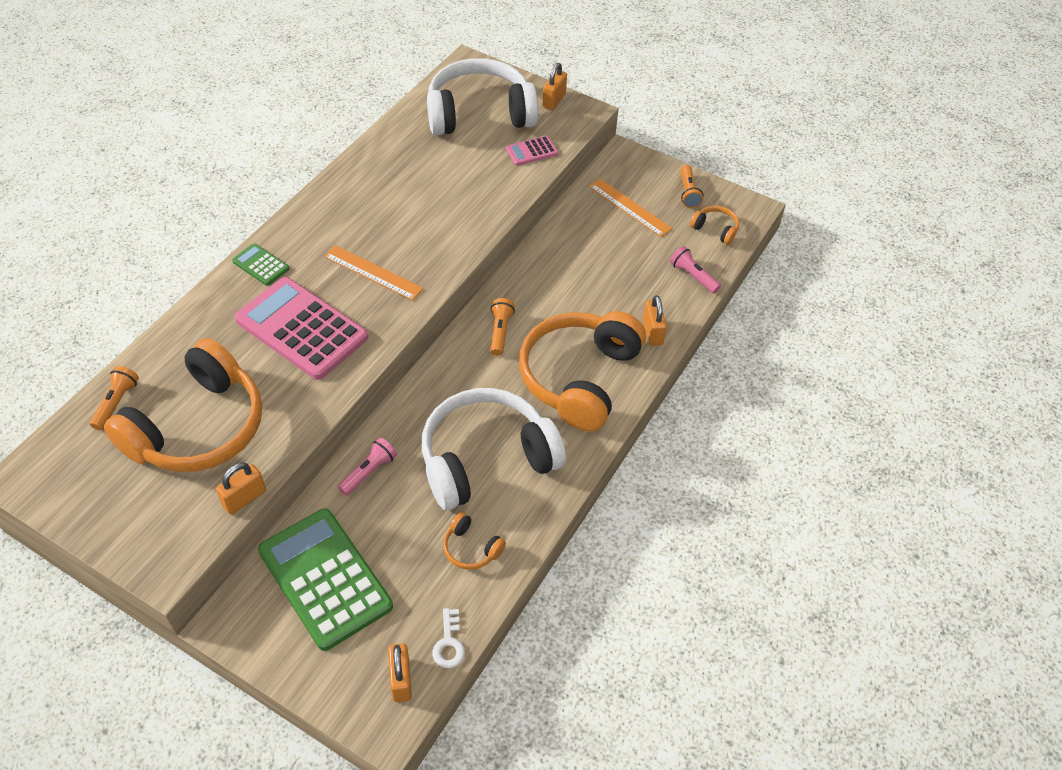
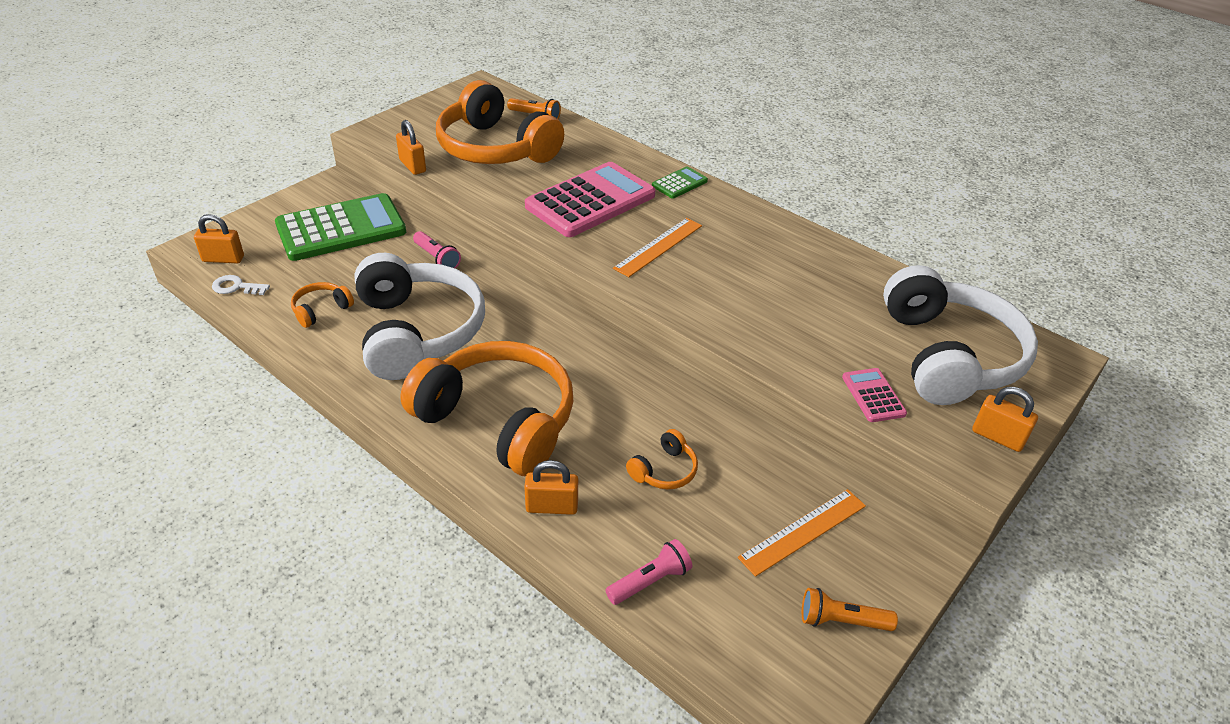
camera: 100 degrees right, 10 degrees down
(500, 332) = (587, 363): orange flashlight -> none
(715, 229) = (753, 640): orange headphones -> orange headphones (664, 470)

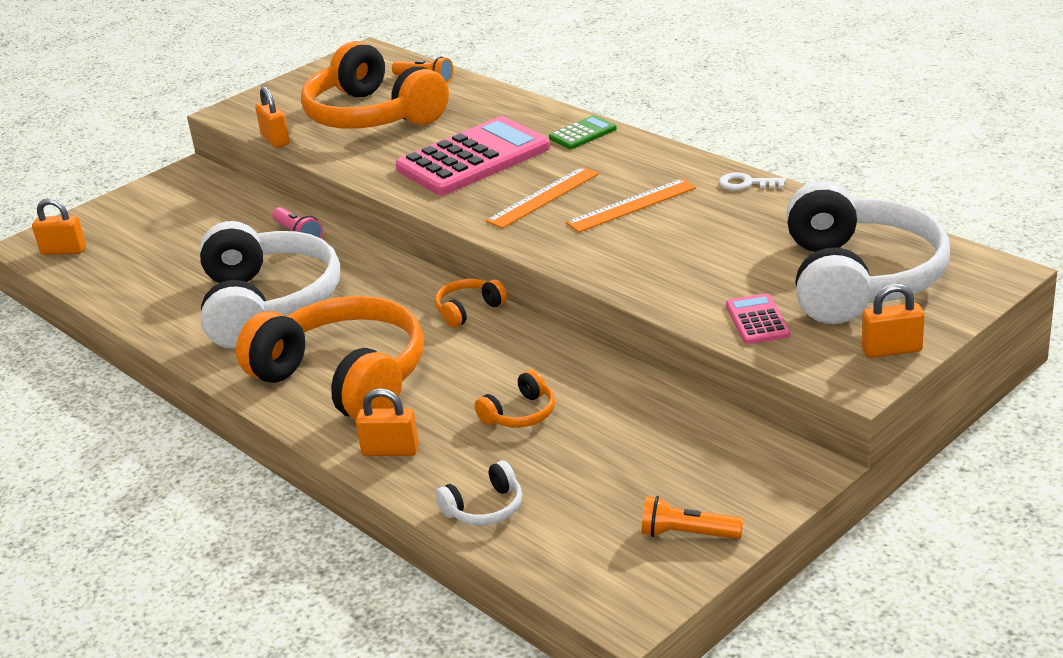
camera: 10 degrees right, 10 degrees down
(236, 287) = (76, 275): white key -> white key (746, 183)
(321, 310) = (165, 291): orange headphones -> orange headphones (468, 310)
(341, 229) = (194, 214): green calculator -> none
(650, 581) = (485, 508): pink flashlight -> white headphones
(803, 531) = (664, 460): orange ruler -> orange ruler (631, 205)
(997, 437) = (891, 350): orange padlock -> orange padlock turned 45 degrees counterclockwise

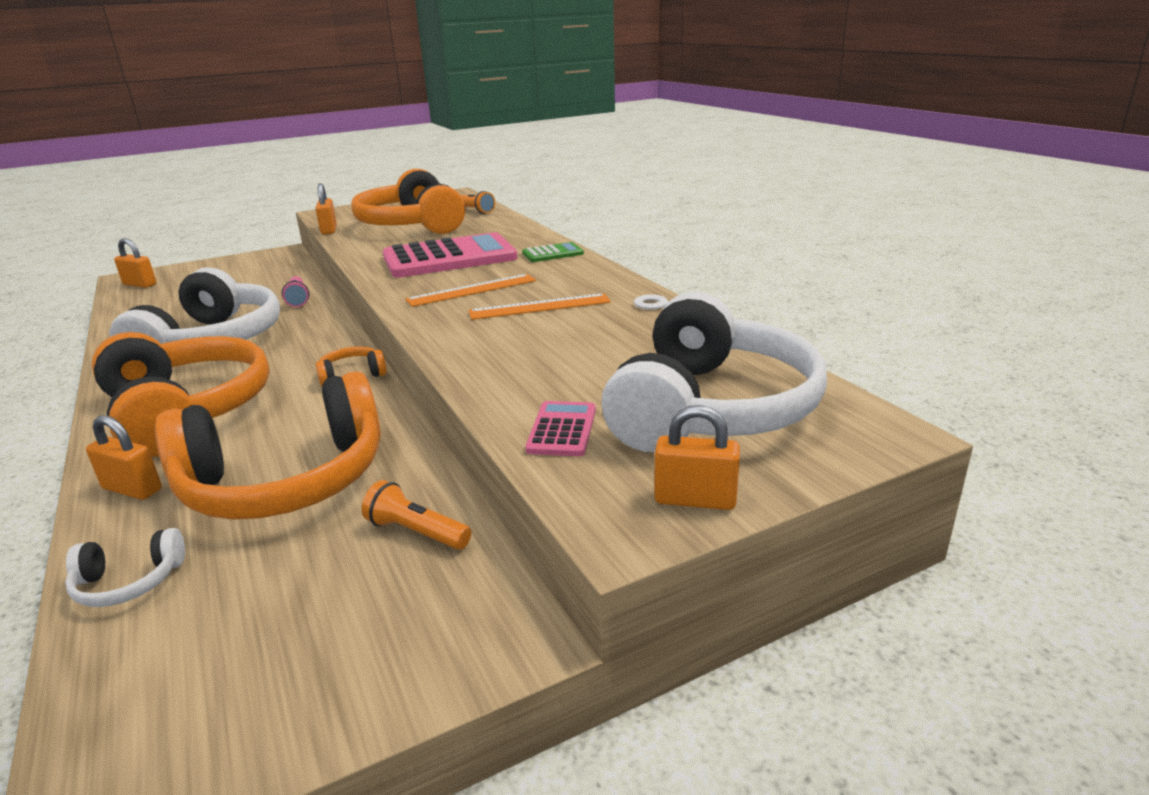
camera: 15 degrees right, 5 degrees down
(520, 414) = (285, 481): orange headphones -> orange headphones, size x2.45
(687, 534) = (293, 696): orange flashlight -> orange flashlight (416, 532)

